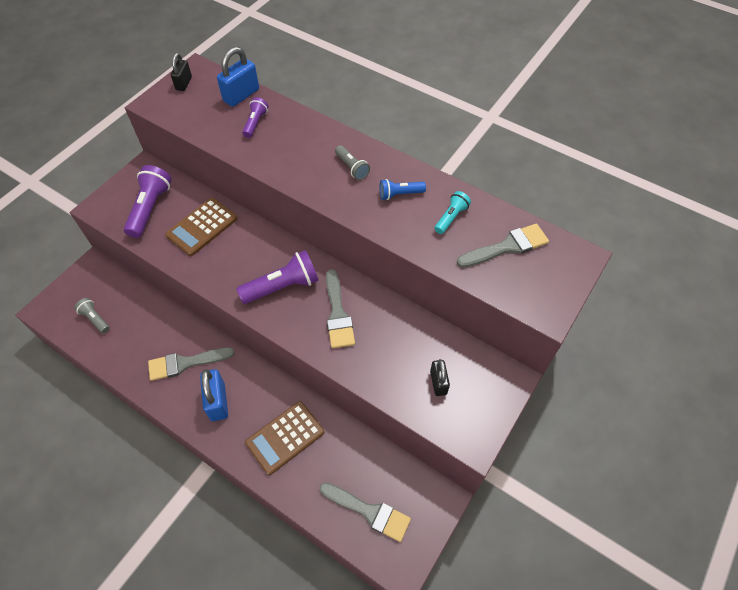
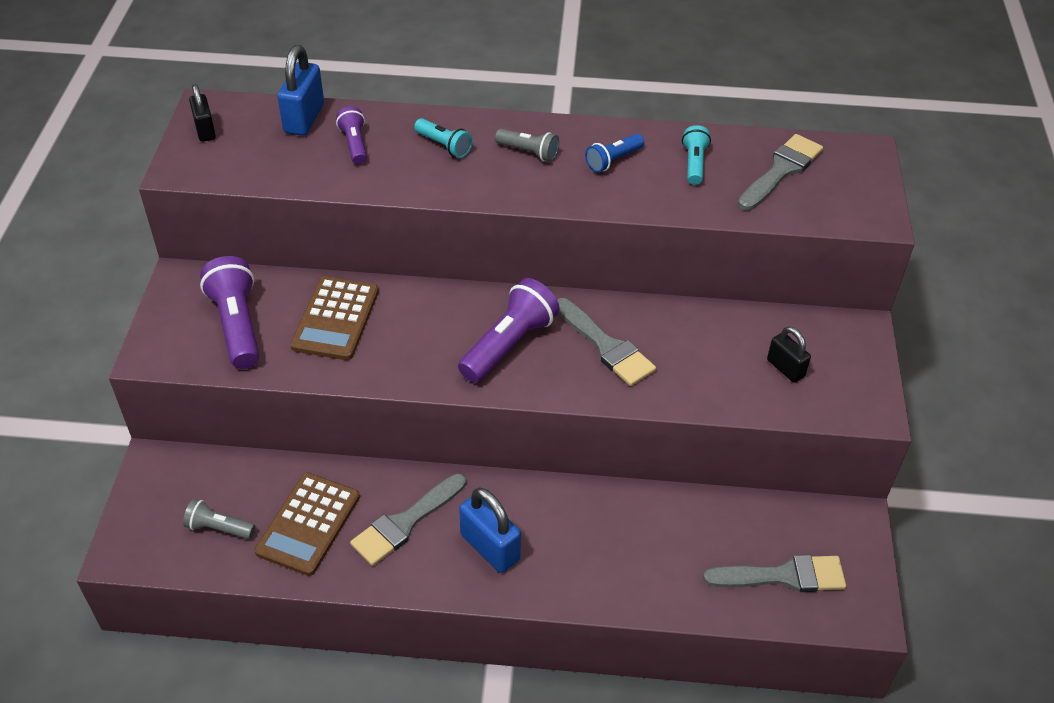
camera: 30 degrees left, 10 degrees down
(285, 437) = (614, 546): brown calculator -> brown calculator (308, 524)
(305, 143) = (444, 146): none -> turquoise flashlight

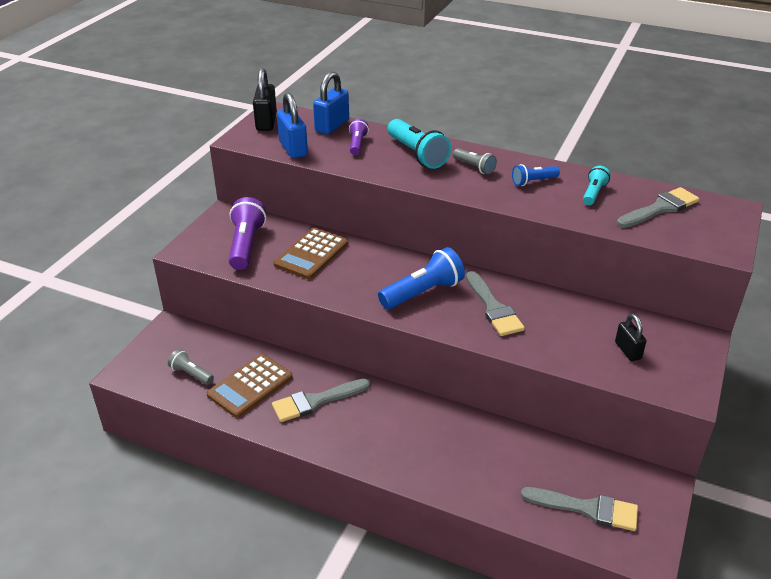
camera: 20 degrees right, 10 degrees down
(205, 130) = (266, 122): black padlock -> black padlock, size x1.57
(444, 146) = (417, 154): turquoise flashlight -> turquoise flashlight, size x1.79
(490, 547) = (368, 431): blue padlock -> blue padlock (293, 149)
(509, 344) = (423, 292): purple flashlight -> blue flashlight

